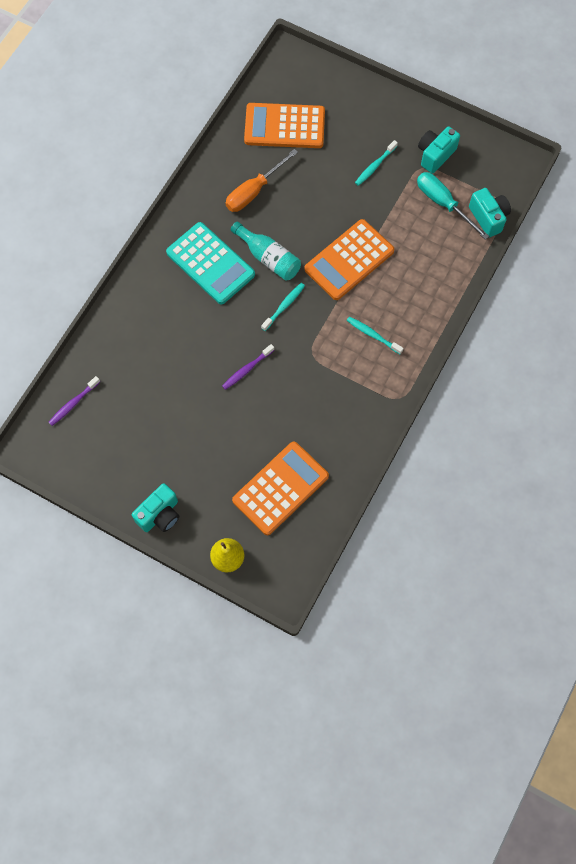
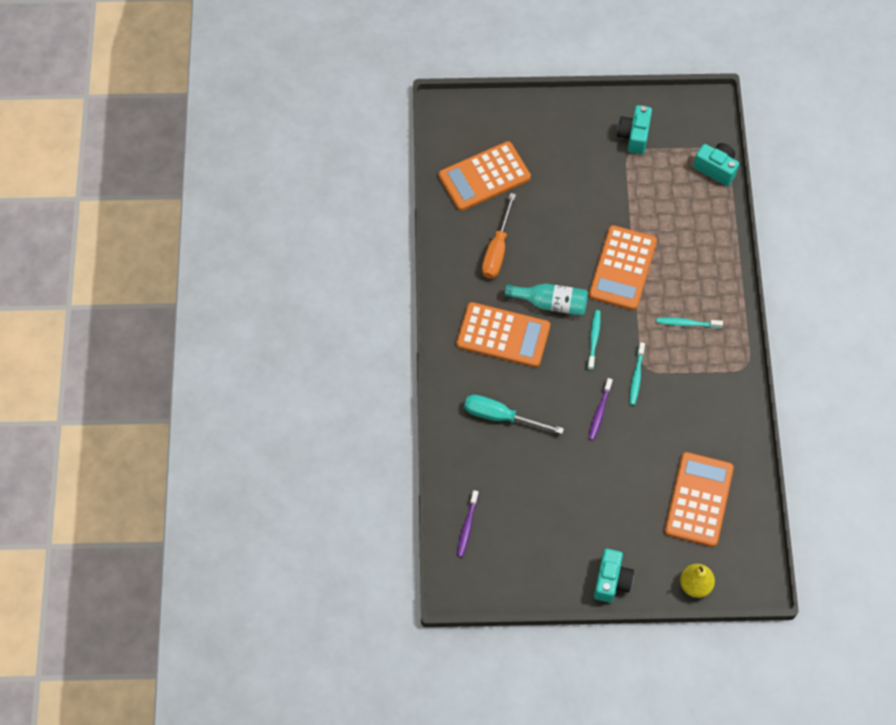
camera: 30 degrees left, 5 degrees down
(210, 263) = (503, 335): turquoise calculator -> orange calculator
(375, 166) = (588, 172): turquoise toothbrush -> turquoise toothbrush (636, 377)
(443, 203) = (669, 176): turquoise screwdriver -> turquoise screwdriver (501, 416)

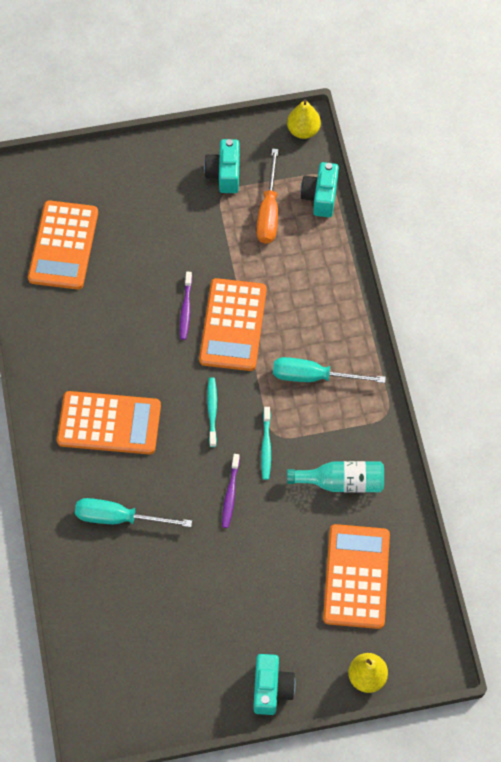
camera: 10 degrees left, 0 degrees up
(467, 526) = (98, 653): purple toothbrush -> purple toothbrush (186, 309)
(484, 177) = (63, 245): orange calculator -> orange calculator turned 45 degrees counterclockwise
(497, 249) = (89, 326): orange screwdriver -> orange screwdriver (268, 212)
(551, 303) = (158, 377): turquoise bottle -> turquoise bottle (341, 482)
(687, 323) = (314, 376): turquoise toothbrush -> turquoise screwdriver
(709, 108) = (303, 130): none -> yellow pear
(716, 169) = (320, 197): turquoise camera -> turquoise camera turned 105 degrees counterclockwise

